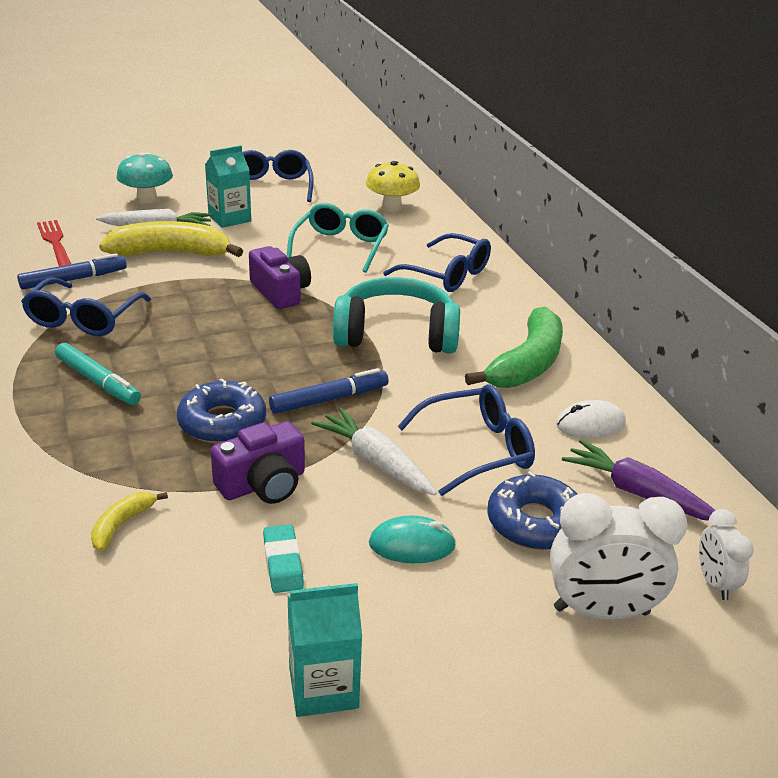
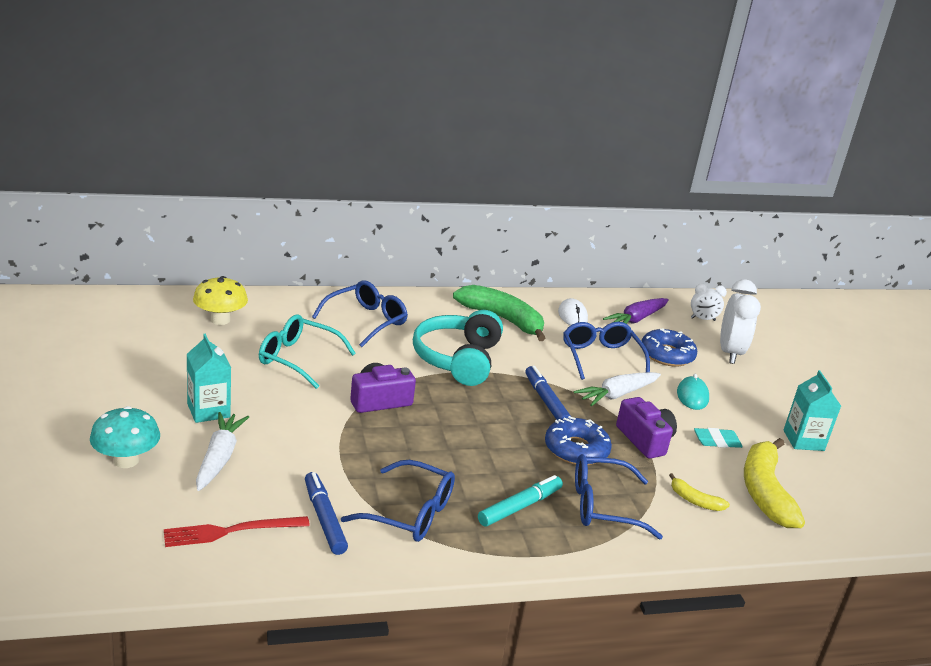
camera: 85 degrees left, 5 degrees down
(171, 253) = (281, 453): yellow banana -> yellow banana (765, 492)
(271, 186) = (133, 376): blue glasses -> blue glasses (602, 506)

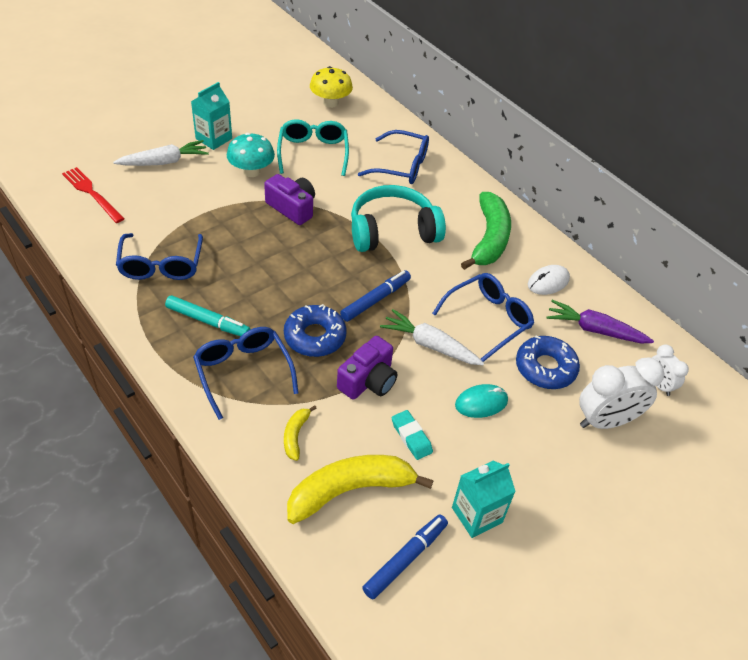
camera: 65 degrees right, 20 degrees up
(126, 460) = (135, 129): turquoise mushroom -> turquoise mushroom (251, 171)
(324, 518) = (129, 227): blue marker -> blue marker (405, 559)

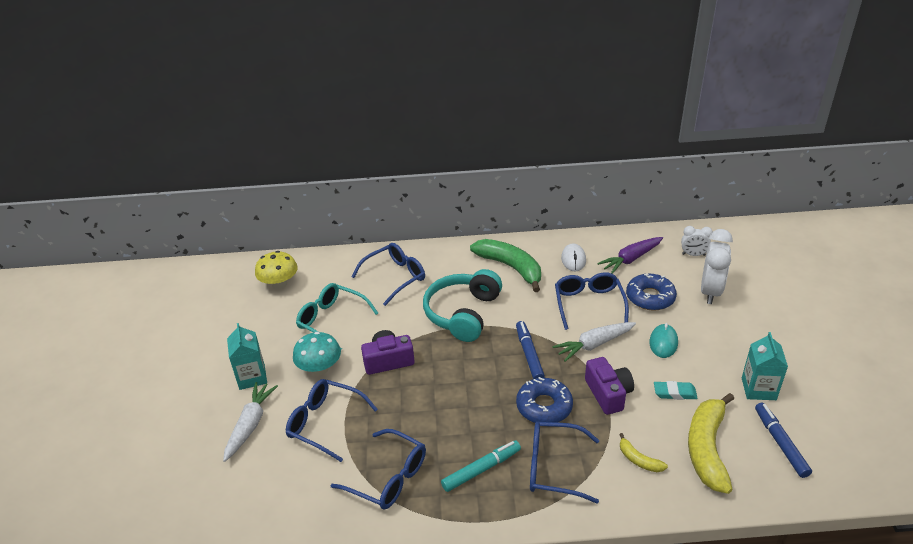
camera: 50 degrees left, 10 degrees down
(92, 193) = (244, 498): red fork -> none
(194, 202) = (325, 423): none -> blue glasses

